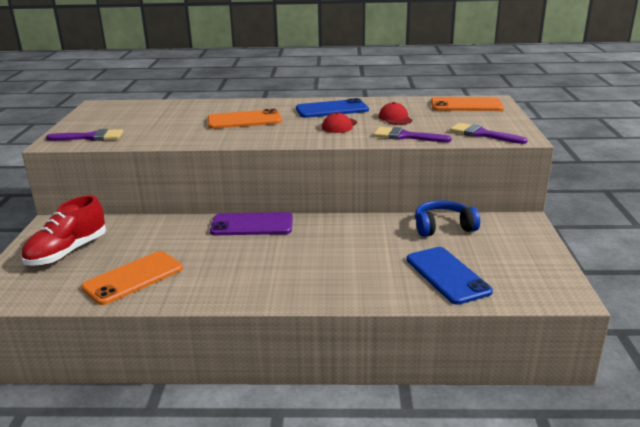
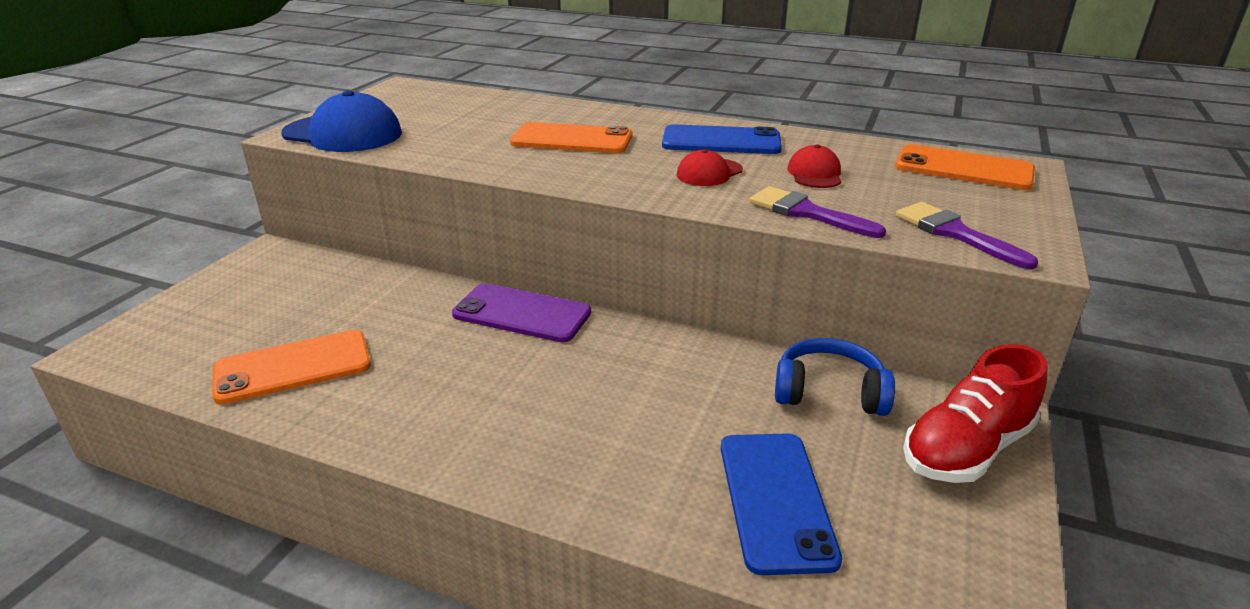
camera: 20 degrees right, 5 degrees up
(67, 252) = (249, 301): red shoe -> red shoe (966, 449)
(91, 137) = (343, 134): purple brush -> blue cap

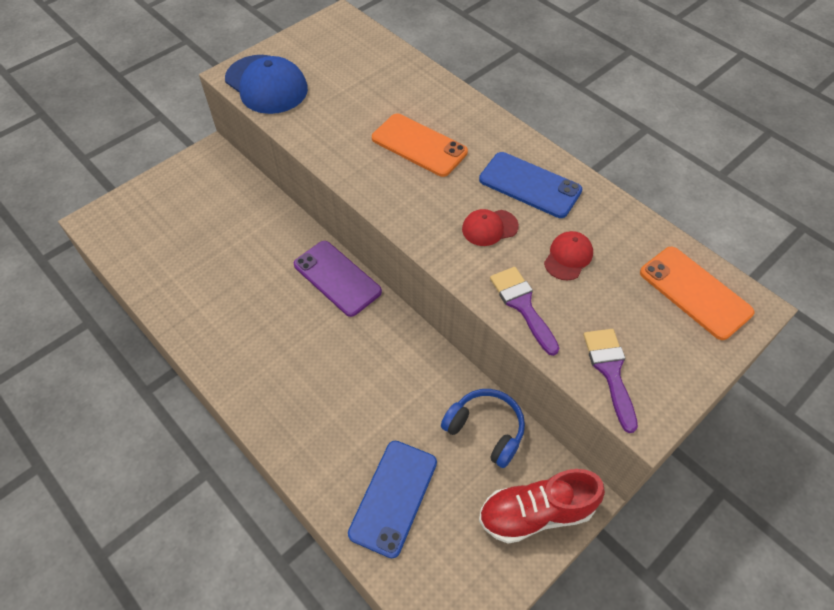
camera: 25 degrees right, 25 degrees up
(293, 367) = (187, 277): orange phone -> none

